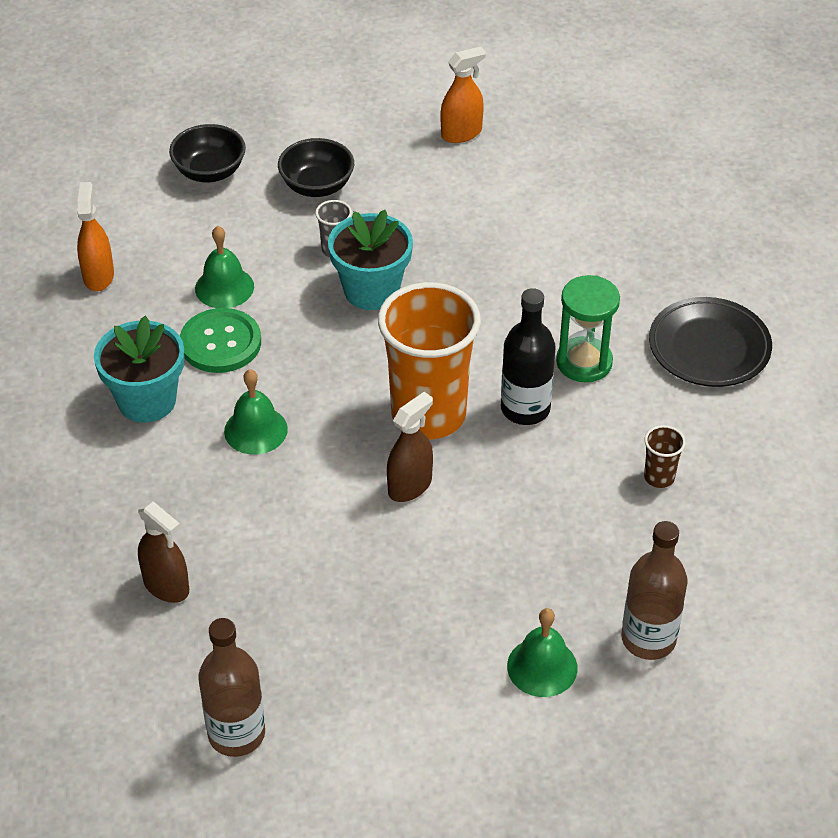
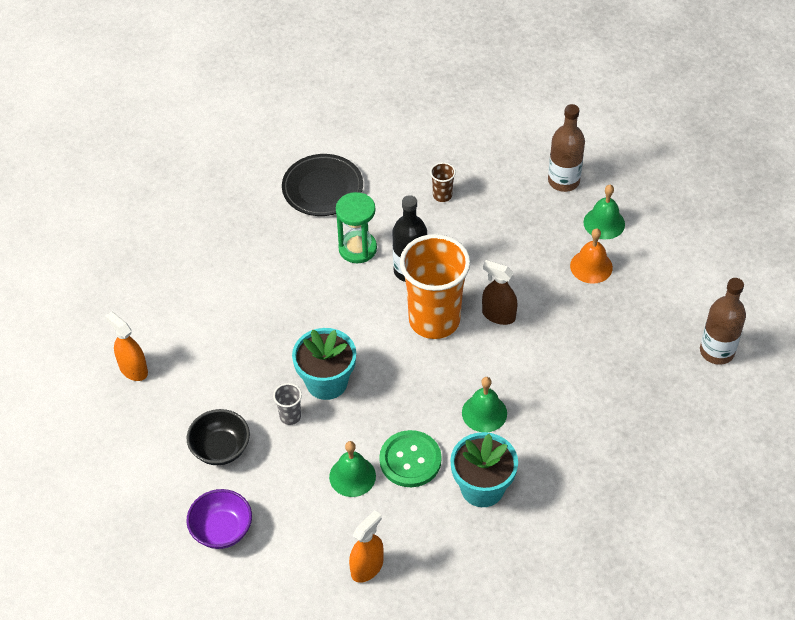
camera: 105 degrees left, 5 degrees up
(98, 276) = (367, 567): orange spray bottle -> orange spray bottle turned 150 degrees clockwise
(166, 586) = (632, 421): brown spray bottle -> none
(210, 172) = (222, 530): black bowl -> purple bowl
(459, 622) = (591, 266): none -> orange bell

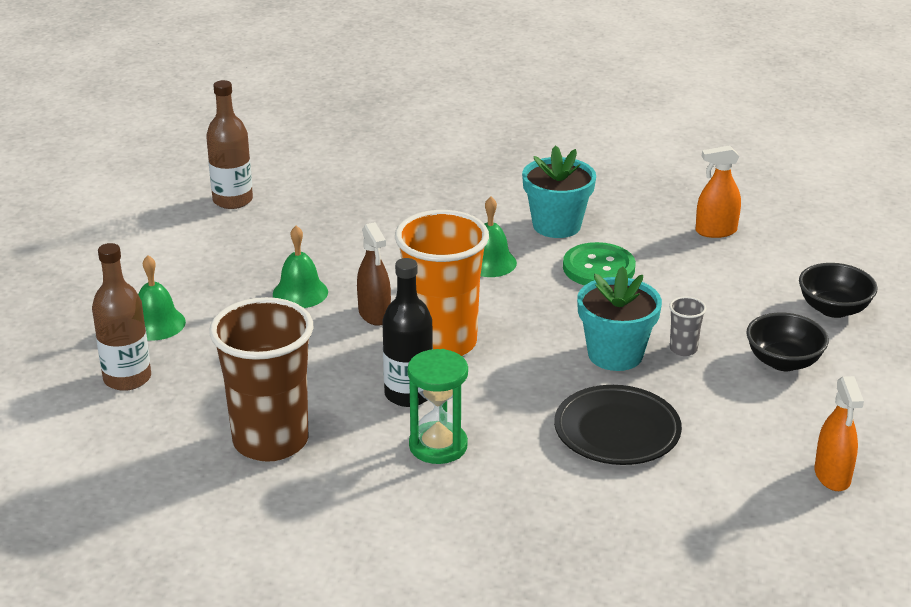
camera: 140 degrees left, 20 degrees down
(222, 530) = (833, 309): purple bowl -> black bowl
(322, 188) = (397, 533): black plate -> black plate (617, 431)
(352, 476) = (666, 283): green bell -> green bell (300, 293)
(442, 195) = (270, 441): brown cup -> brown cup, size x2.50
(591, 266) = (229, 301): orange bell -> none

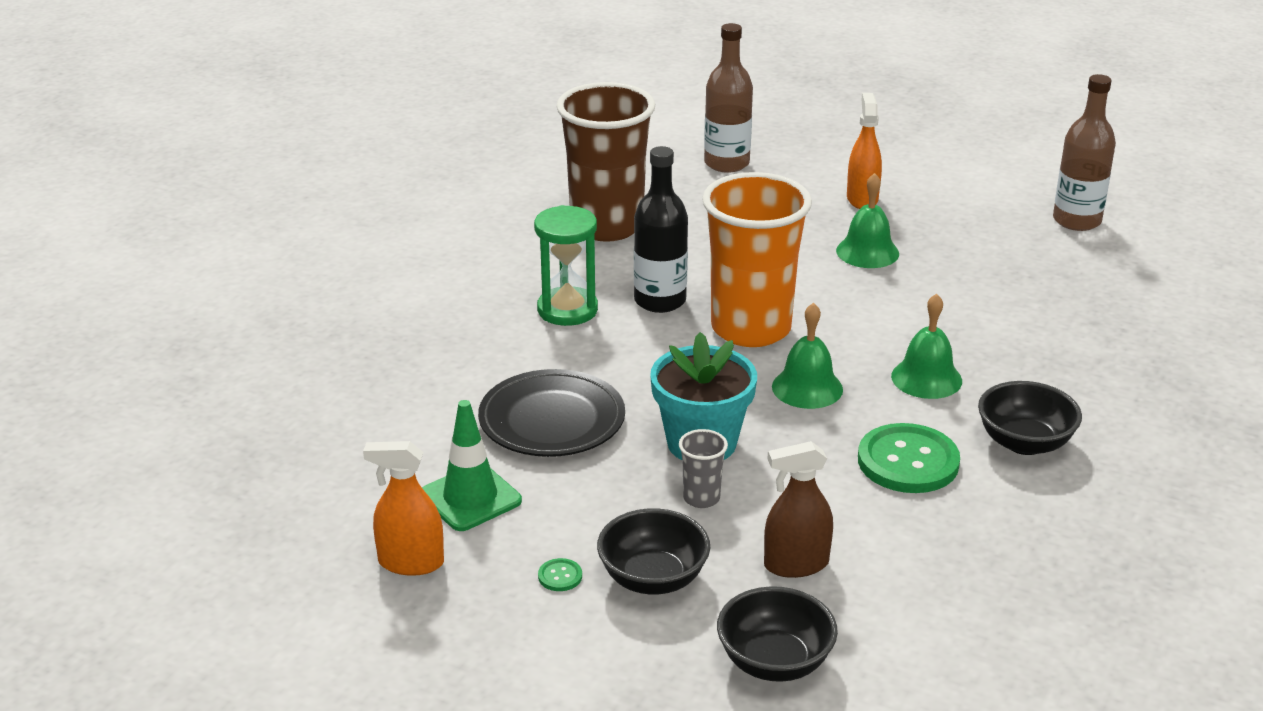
camera: 100 degrees right, 0 degrees up
(156, 324) = (817, 177): green bell -> green bell (807, 388)
(374, 314) = (817, 292): brown spray bottle -> brown spray bottle (796, 564)
(556, 225) = (1024, 443): turquoise flower pot -> black bowl
(716, 231) = (1011, 590): orange spray bottle -> orange spray bottle (862, 199)
(739, 459) = (470, 498): none -> green traffic cone
(805, 402) = (560, 576): none -> green button

